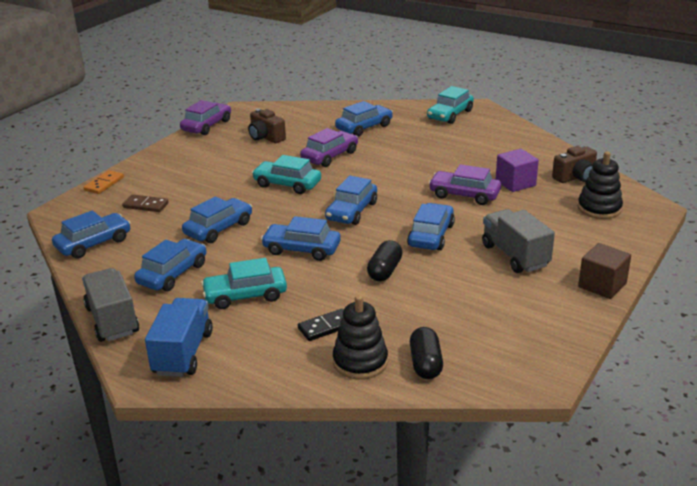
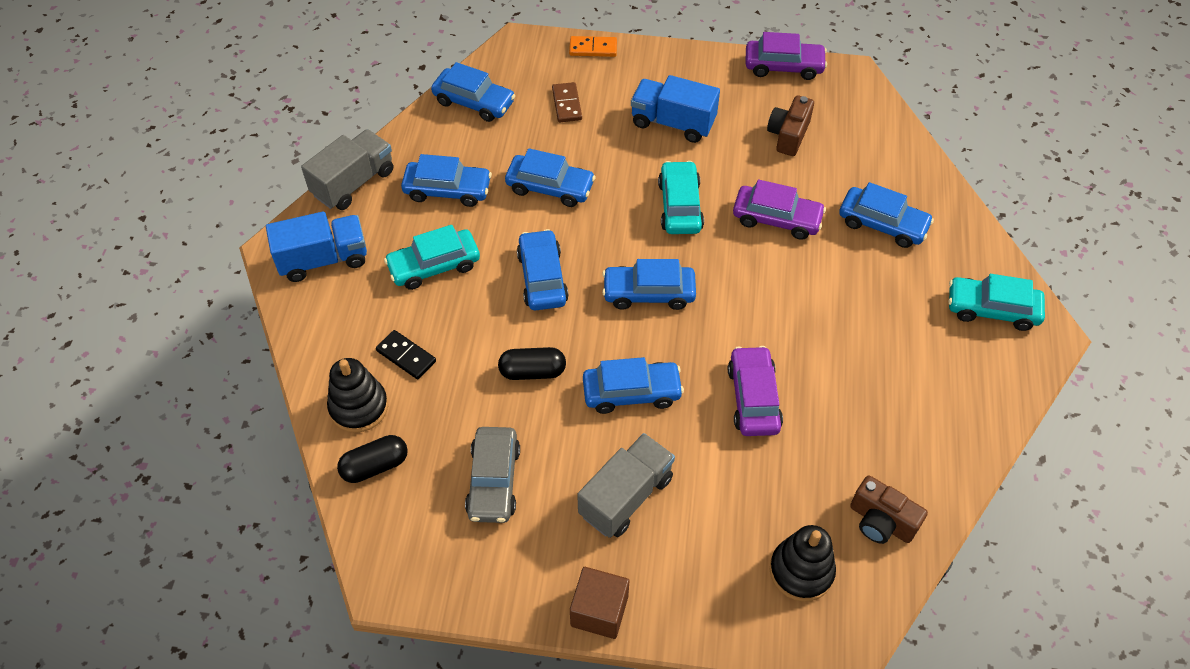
camera: 65 degrees right, 25 degrees up
(211, 171) = (673, 123): none -> blue truck
(245, 295) = (434, 266): turquoise car -> turquoise car turned 75 degrees counterclockwise
(472, 308) = (493, 481): none -> grey car
(515, 183) = (820, 449): purple cube -> none

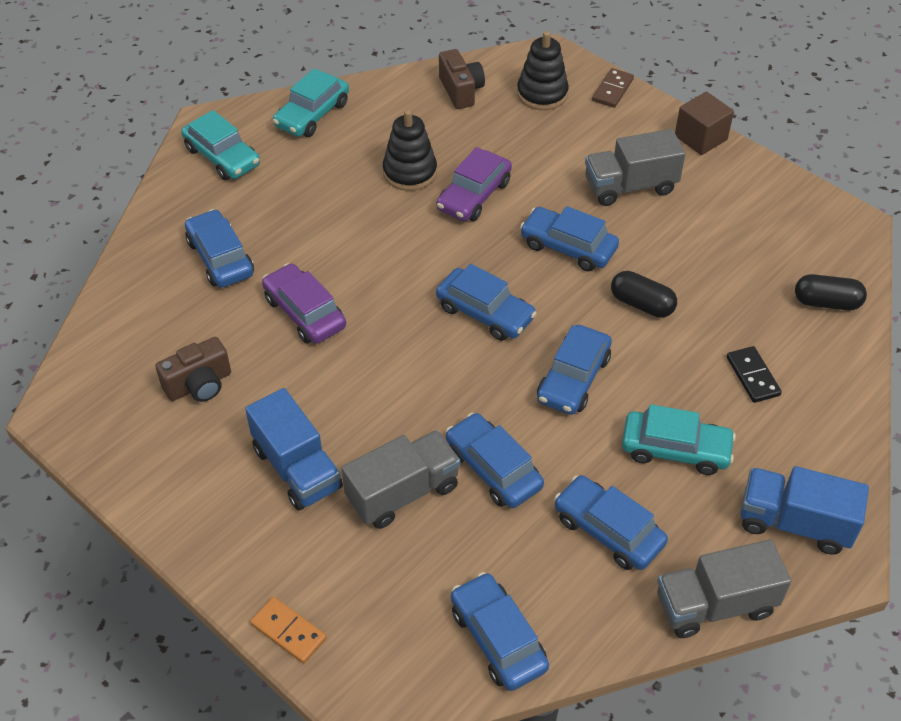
camera: 145 degrees left, 5 degrees down
(359, 407) = (820, 355): black stacking toy -> black stacking toy (410, 172)
(493, 481) = (729, 244): grey car -> none
(567, 104) = (390, 565): brown domino -> brown domino (612, 90)
(595, 144) = (403, 492): none -> grey truck
(680, 206) = (380, 374): turquoise car -> turquoise car (312, 114)
(783, 66) = (108, 466): purple car -> none

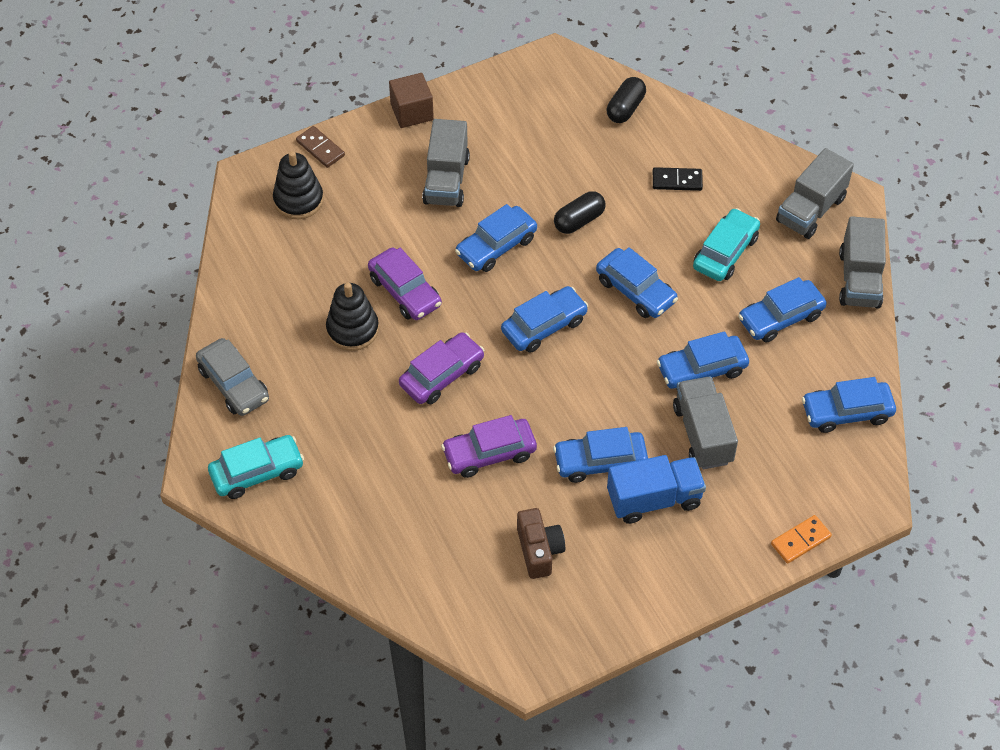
camera: 70 degrees left, 5 degrees up
(220, 258) = (394, 503): blue car -> blue car (600, 462)
(312, 114) = (234, 384): turquoise car -> grey car
(385, 250) = (442, 375): none -> purple car
(461, 90) = (261, 258): brown camera -> none
(794, 523) = (810, 210): blue truck -> grey truck

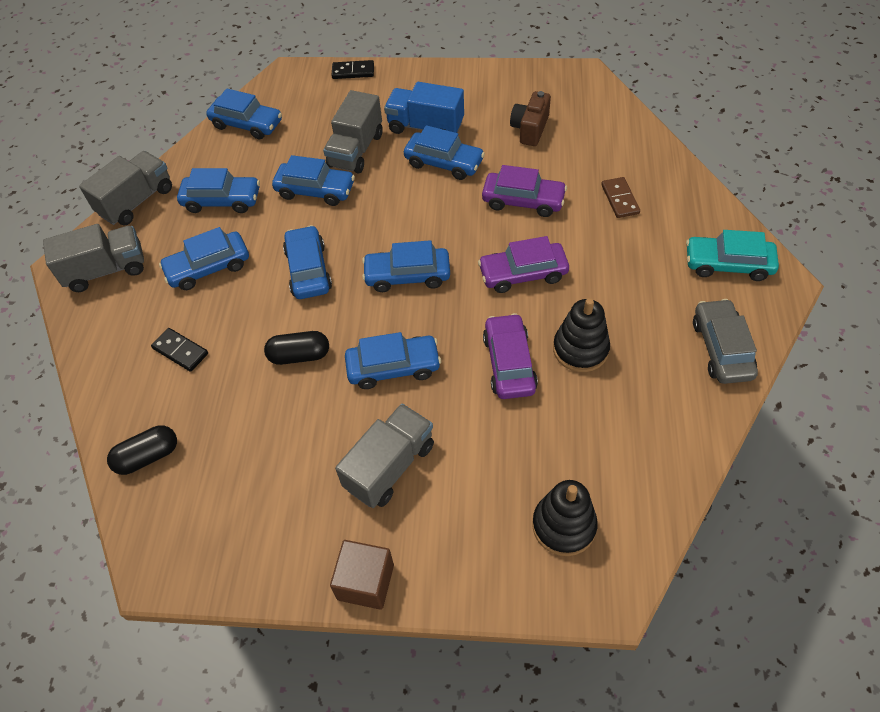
camera: 145 degrees left, 0 degrees up
(320, 148) = (502, 587): brown domino -> brown domino (620, 199)
(725, 252) = (208, 267): turquoise car -> blue car
(800, 540) = (353, 72): orange domino -> black domino

